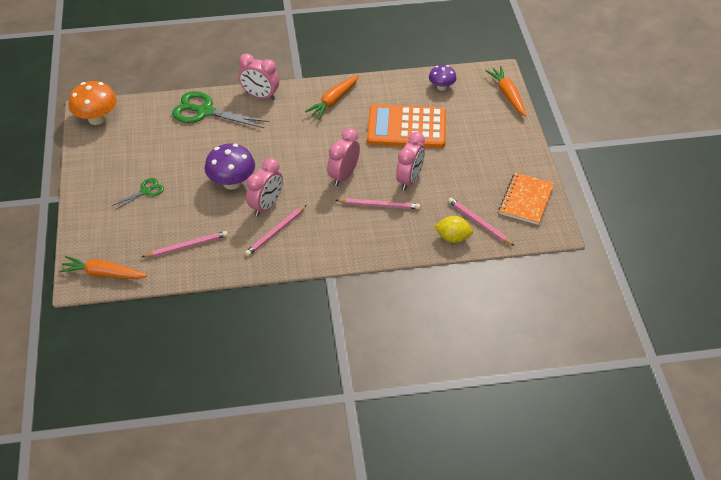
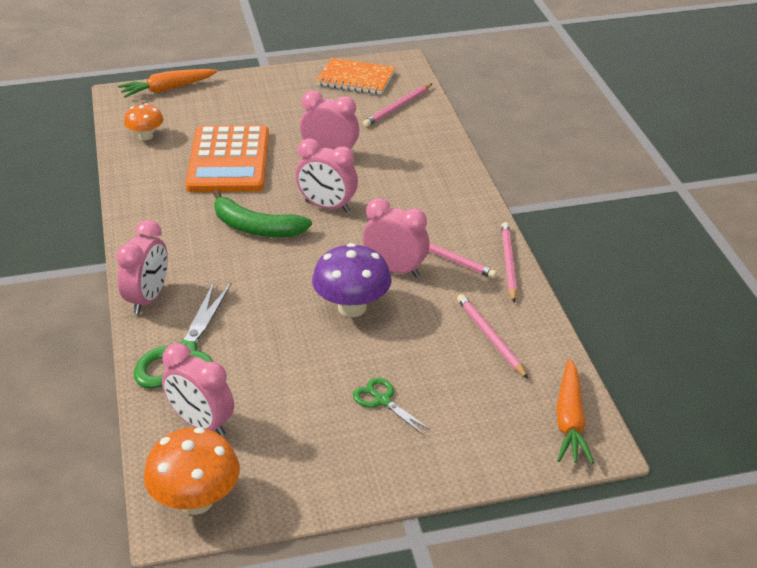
camera: 95 degrees left, 10 degrees down
(150, 119) = (201, 424): none -> pink clock
(324, 140) = (255, 227): none -> green banana
(333, 101) = (167, 225): orange carrot -> none
(379, 205) = (379, 176): pink pencil -> pink pencil (508, 263)
(441, 87) = (146, 136): purple mushroom -> orange mushroom
(453, 238) = (425, 123): yellow lemon -> none

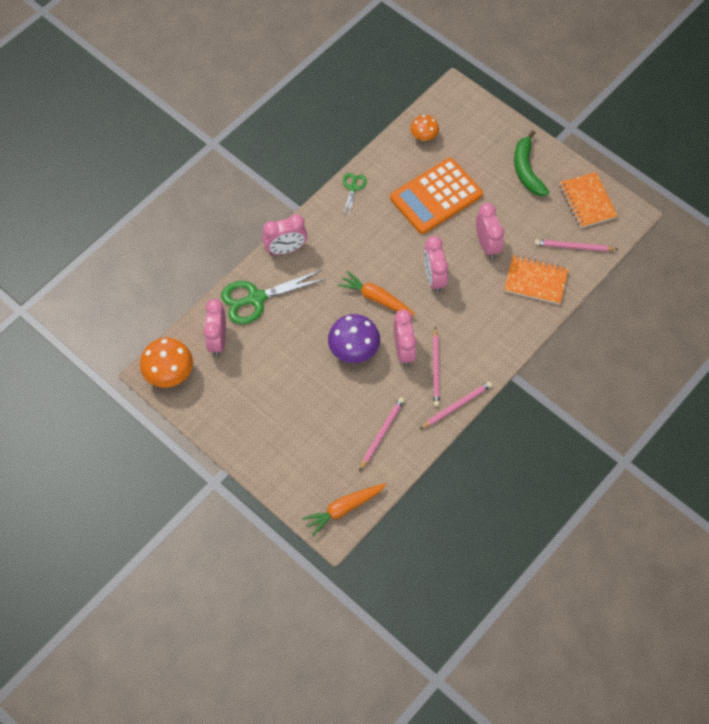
camera: 55 degrees right, 25 degrees up
(167, 89) = (482, 109): orange carrot -> orange carrot (376, 298)
(255, 227) = (384, 256): green banana -> green banana (527, 170)
(382, 400) = (293, 410): green scissors -> green scissors (353, 188)
(410, 145) = (535, 281): none -> orange notebook

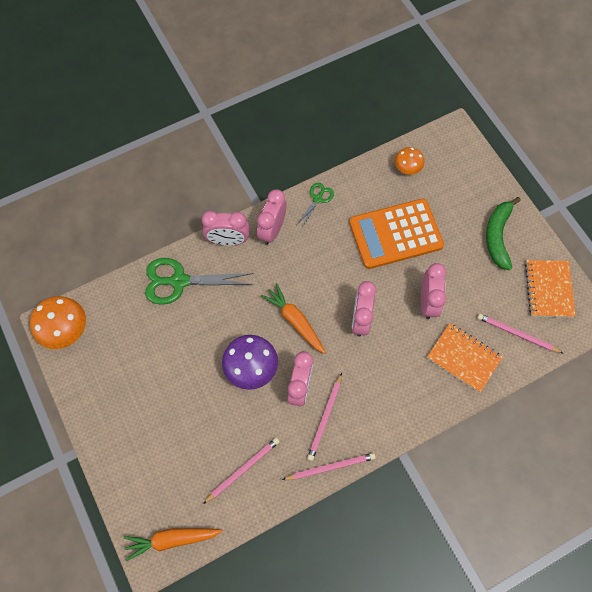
camera: 20 degrees right, 5 degrees up
(218, 340) = (125, 312): pink clock -> pink clock (272, 230)

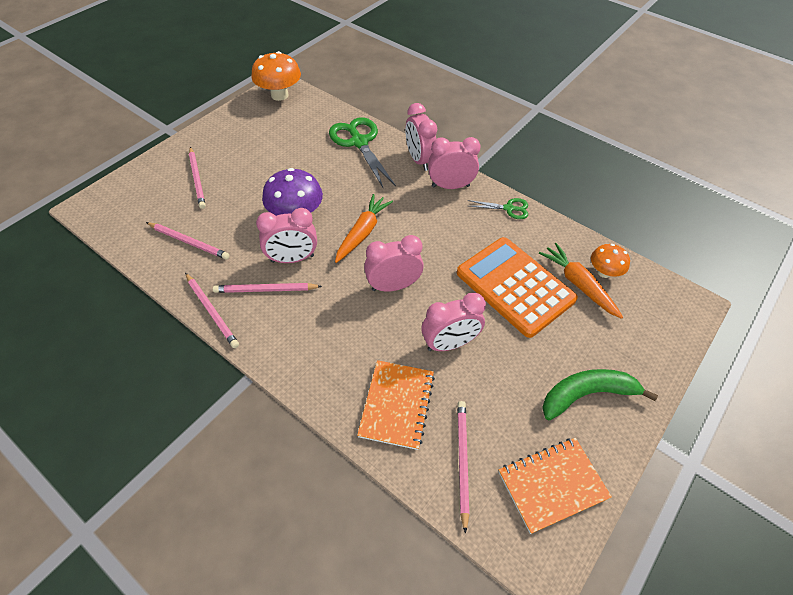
camera: 65 degrees right, 15 degrees down
(161, 444) = (197, 179): none -> pink pencil
(172, 539) = (108, 214): orange carrot -> orange carrot (578, 284)

